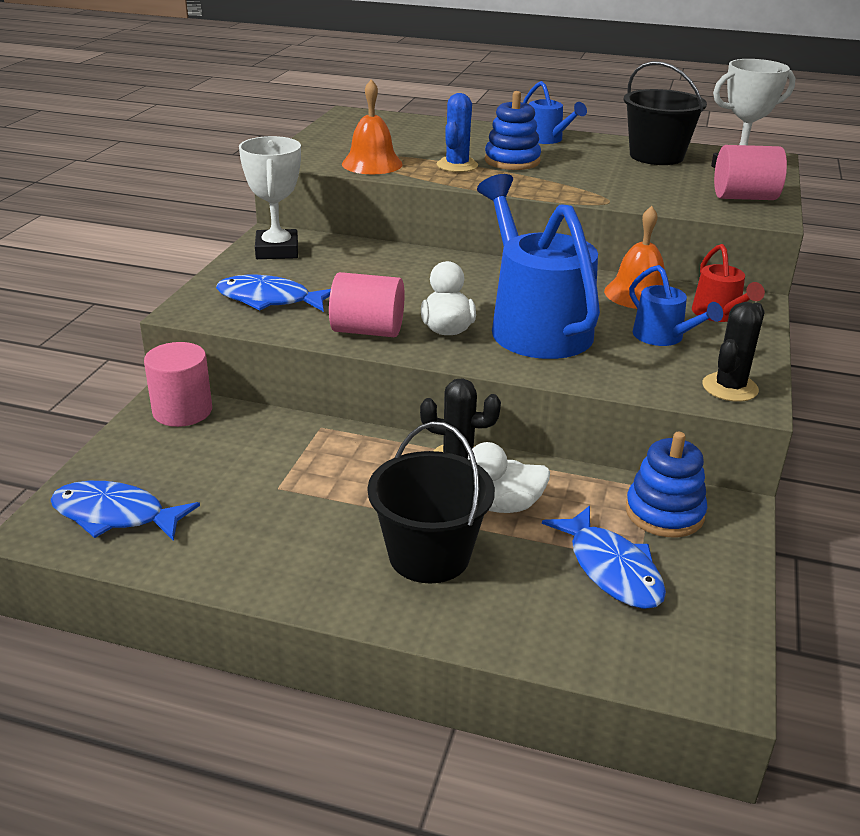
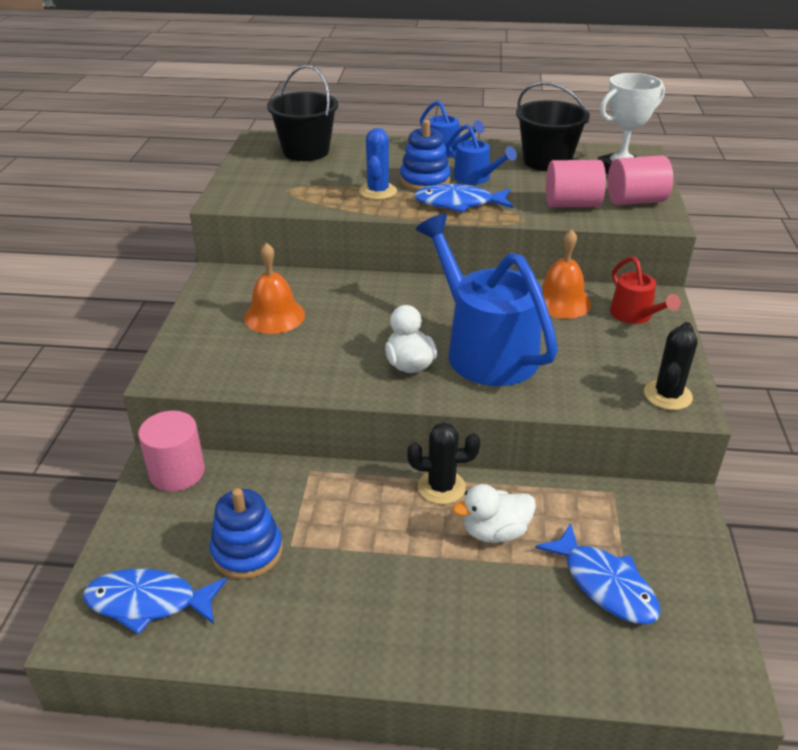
camera: 10 degrees left, 5 degrees up
(269, 300) = (238, 352): blue fish -> blue fish (458, 203)
(277, 250) = (227, 293): white trophy -> none
(367, 330) = (339, 376): pink cylinder -> pink cylinder (572, 204)
(372, 164) = (300, 198): orange bell -> orange bell (274, 316)
(429, 555) = (447, 597): black bucket -> black bucket (306, 151)
(663, 337) = (597, 347): blue watering can -> blue watering can (476, 178)
(664, 513) = (631, 517): blue stacking toy -> blue stacking toy (247, 551)

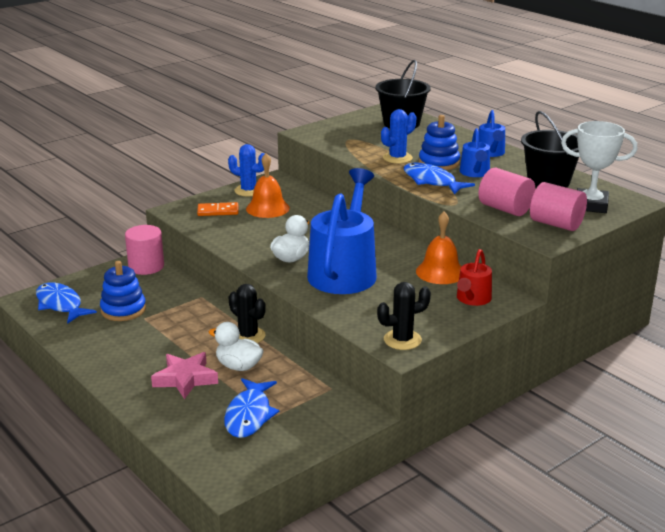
camera: 45 degrees right, 10 degrees down
(213, 304) = (248, 191): none -> blue cactus
(223, 349) = (218, 211): none -> orange domino
(472, 591) = (185, 379): none -> pink star

